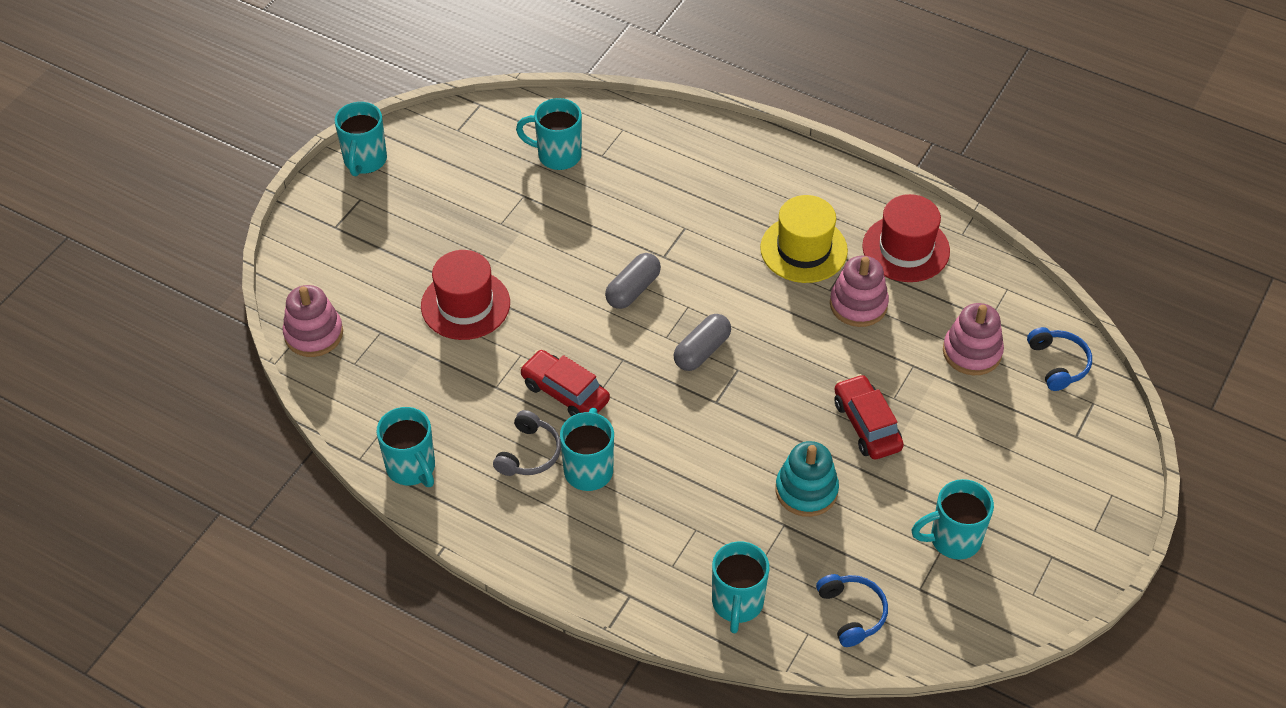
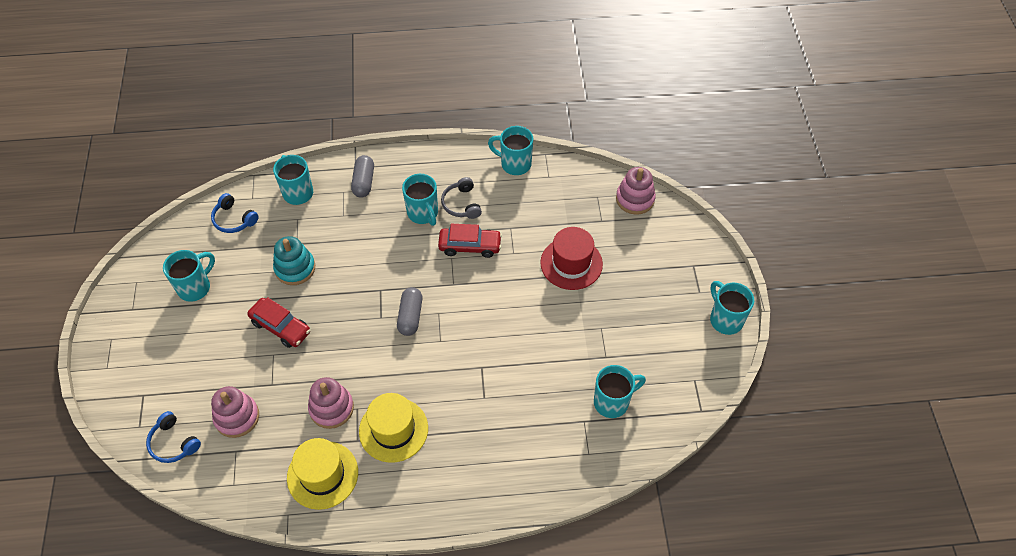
camera: 145 degrees right, 5 degrees up
(633, 289) = (482, 332): grey capsule -> grey capsule (364, 182)
(906, 249) = (322, 475): red hat -> yellow hat

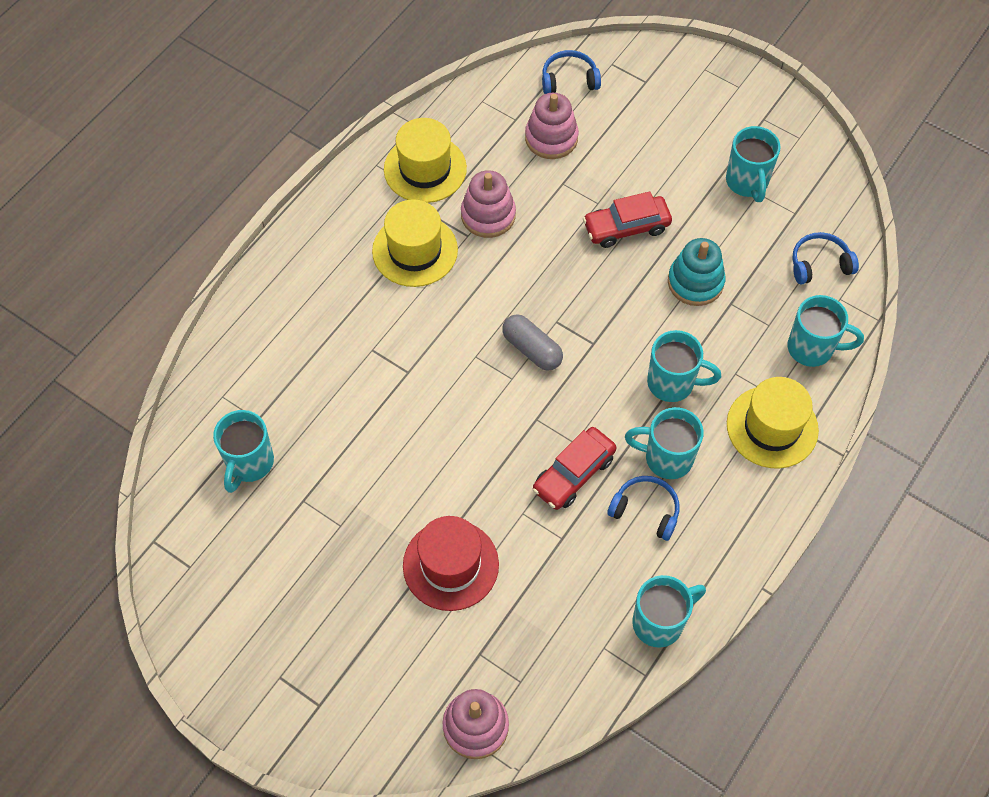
camera: 130 degrees right, 5 degrees up
(364, 182) = (772, 427): grey capsule -> yellow hat
(461, 204) = (646, 510): grey headphones -> blue headphones
(725, 319) = (220, 672): turquoise mug -> turquoise mug (673, 383)

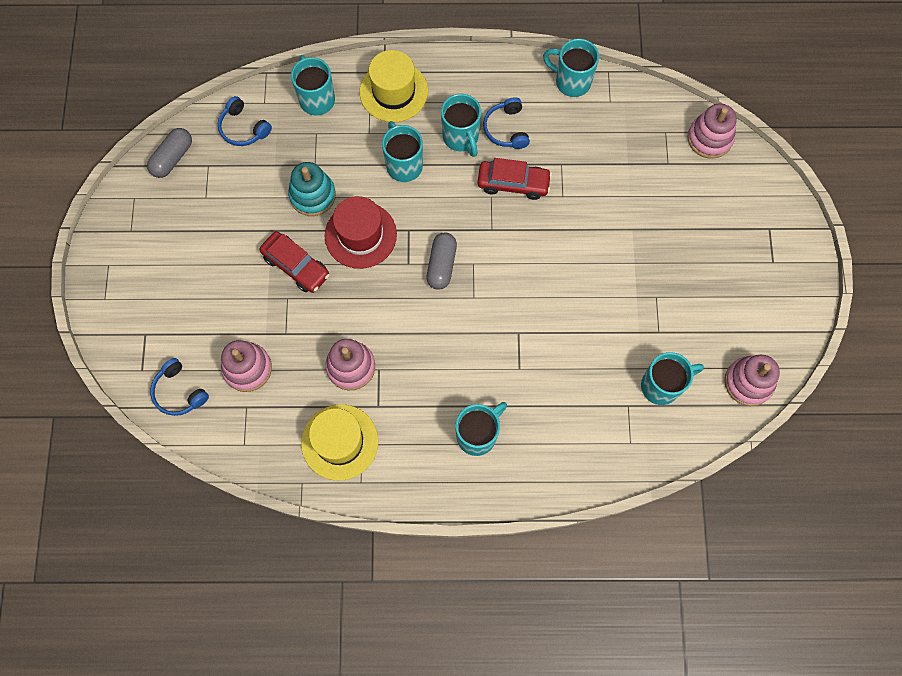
camera: 125 degrees left, 10 degrees up
(182, 547) = (748, 382): none -> pink stacking toy
(415, 250) = (418, 397): yellow hat -> none
(450, 565) = (628, 214): red hat -> red hat (360, 235)
(747, 183) = (200, 209): turquoise mug -> turquoise mug (478, 435)
(824, 188) = (172, 158): none -> grey capsule

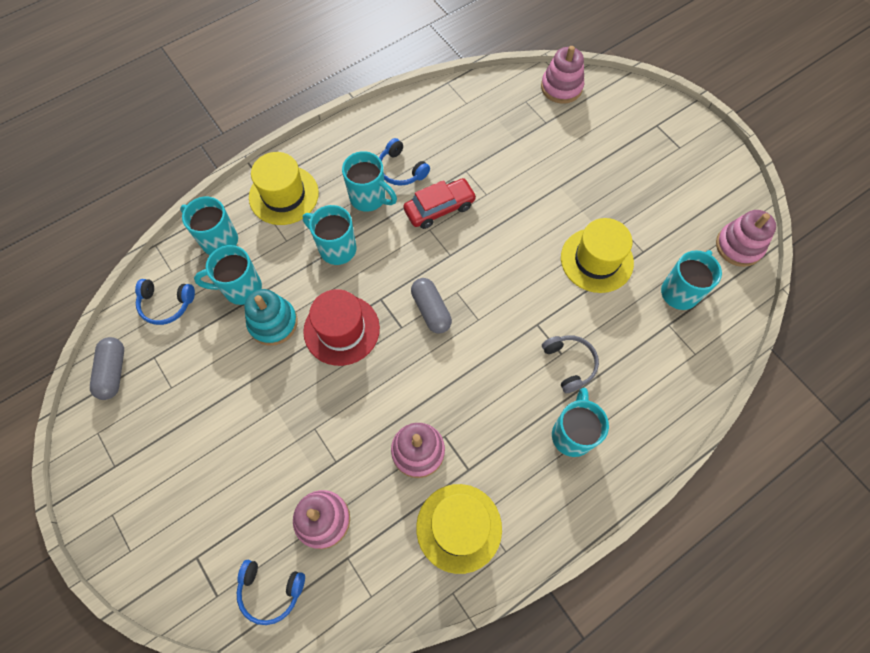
camera: 35 degrees left, 5 degrees down
(296, 266) = (302, 394): red car -> none
(519, 381) = (569, 364): none -> grey headphones
(571, 81) = (425, 105): turquoise mug -> turquoise mug (241, 288)
(611, 313) = (596, 260): none -> yellow hat

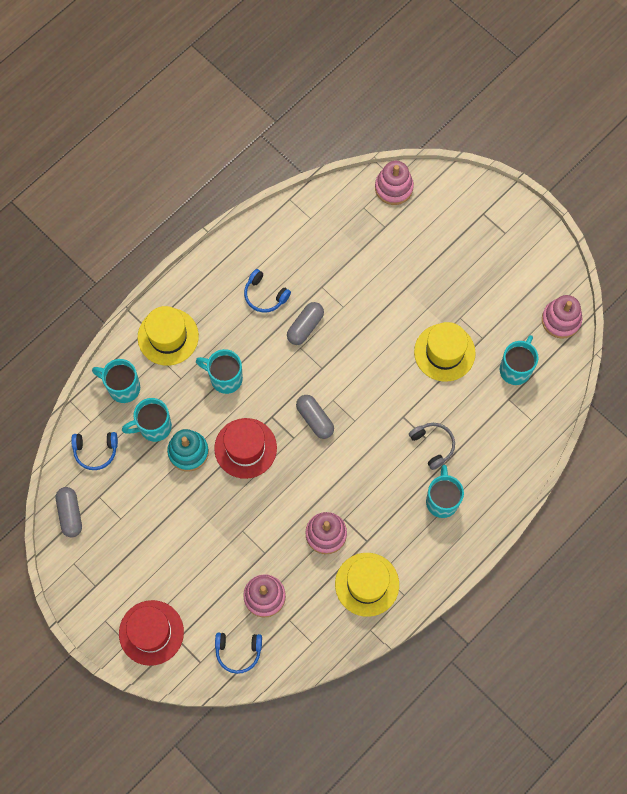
camera: 10 degrees left, 5 degrees up
(165, 542) = (151, 632): none -> red hat
(369, 198) = (243, 327): turquoise mug -> none
(439, 208) = (305, 327): red car -> grey capsule

